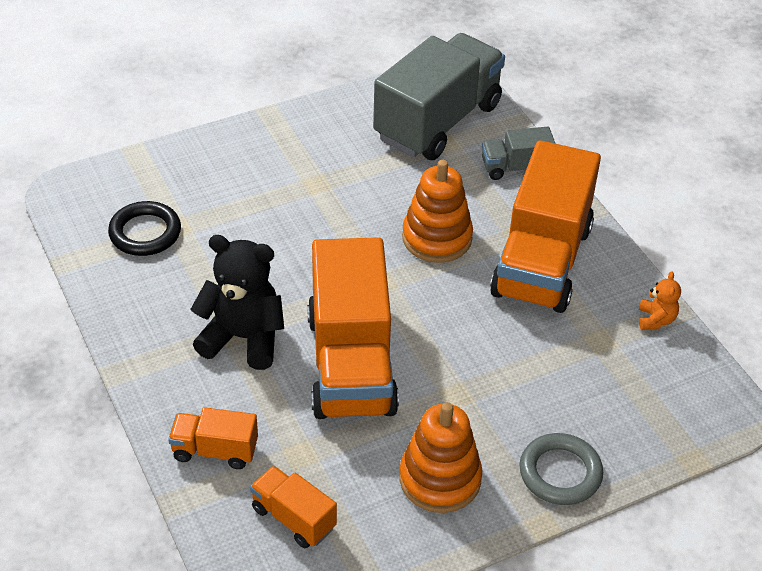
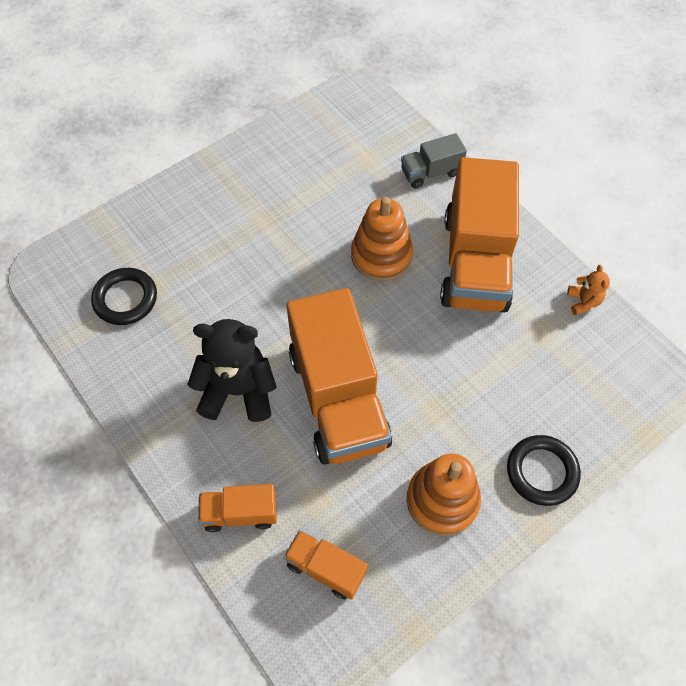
camera: 10 degrees left, 15 degrees up
(437, 121) = (354, 138): grey truck -> none
(560, 473) = (542, 472): grey ring -> black ring

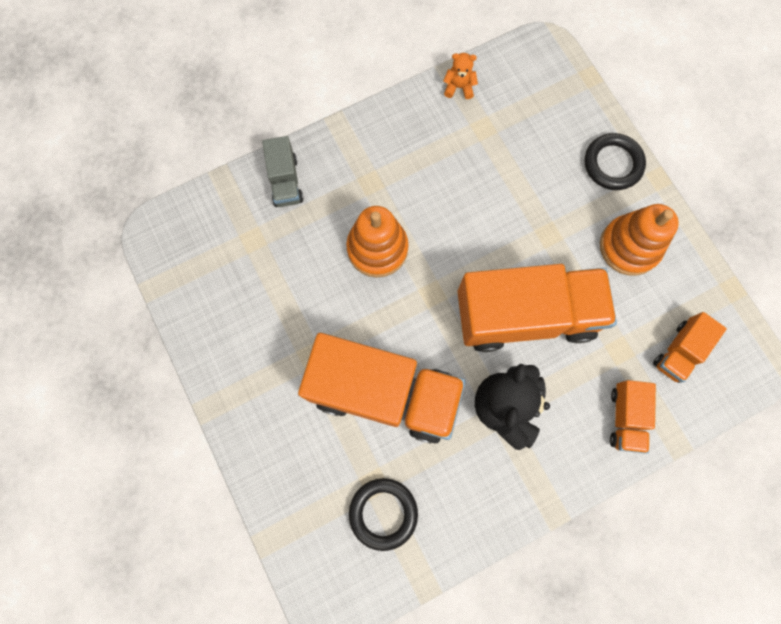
camera: 80 degrees left, 15 degrees up
(475, 262) = (400, 165): orange truck -> orange truck (384, 393)

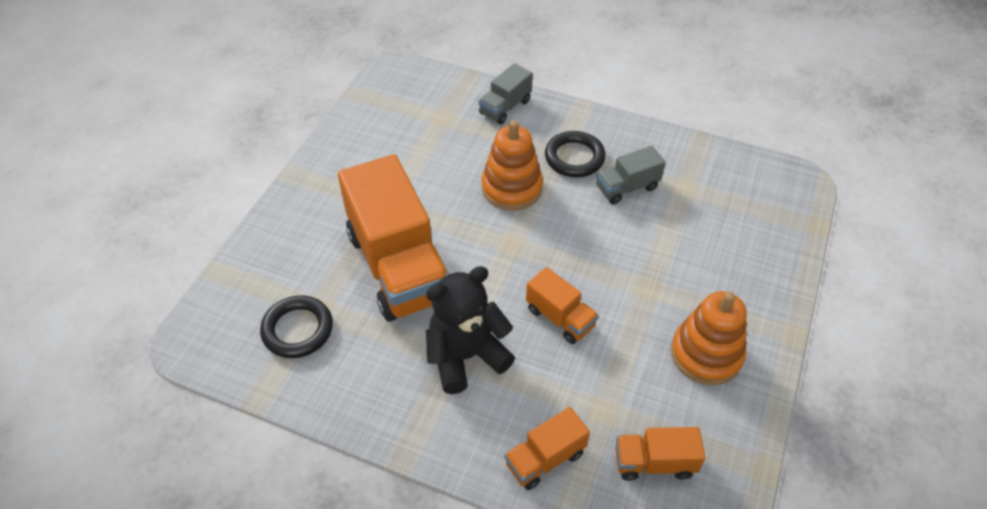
camera: 50 degrees right, 25 degrees down
(449, 167) = (627, 187): none -> grey truck
(459, 87) = (697, 152): orange teddy bear -> none
(525, 315) = (560, 317): orange truck -> orange truck, size x0.46
(612, 164) = (764, 292): black ring -> black ring (574, 157)

